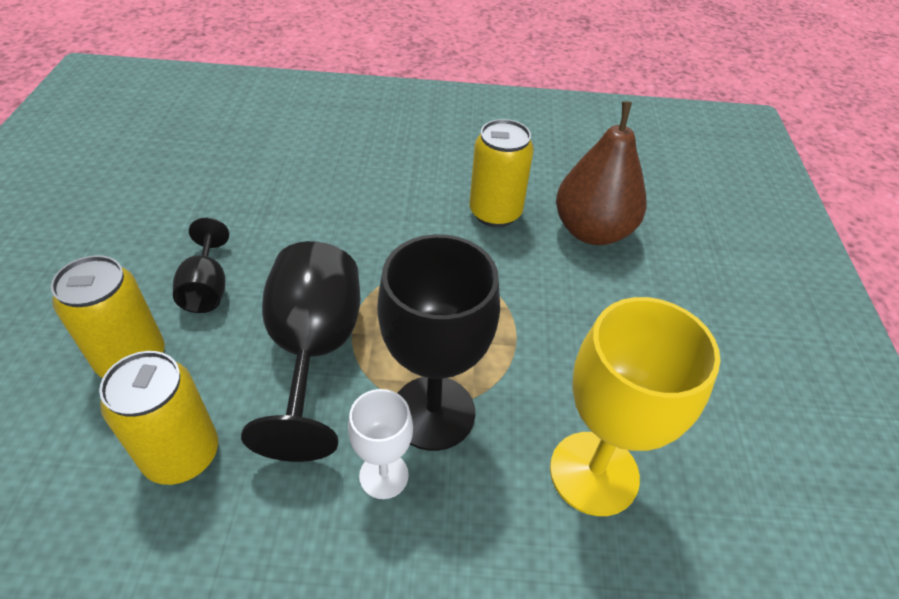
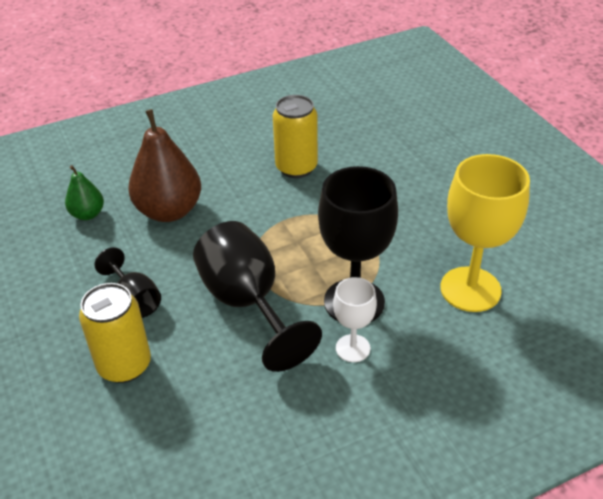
camera: 25 degrees left, 5 degrees down
(182, 455) = (215, 399): yellow can -> none
(245, 174) = (88, 214): none -> green pear
(592, 231) = (369, 154): brown pear -> brown pear (169, 211)

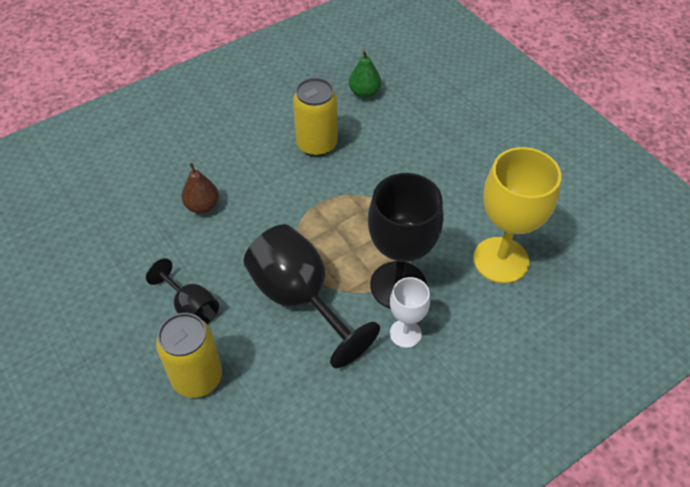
camera: 10 degrees left, 10 degrees up
(88, 214) = (121, 218): green pear -> green pear (364, 93)
(169, 211) = (202, 206): brown pear -> brown pear, size x0.53

